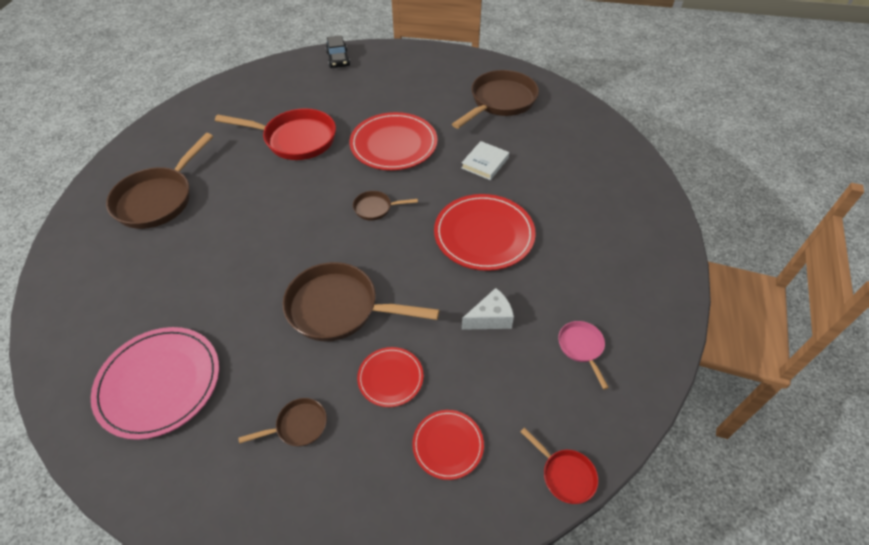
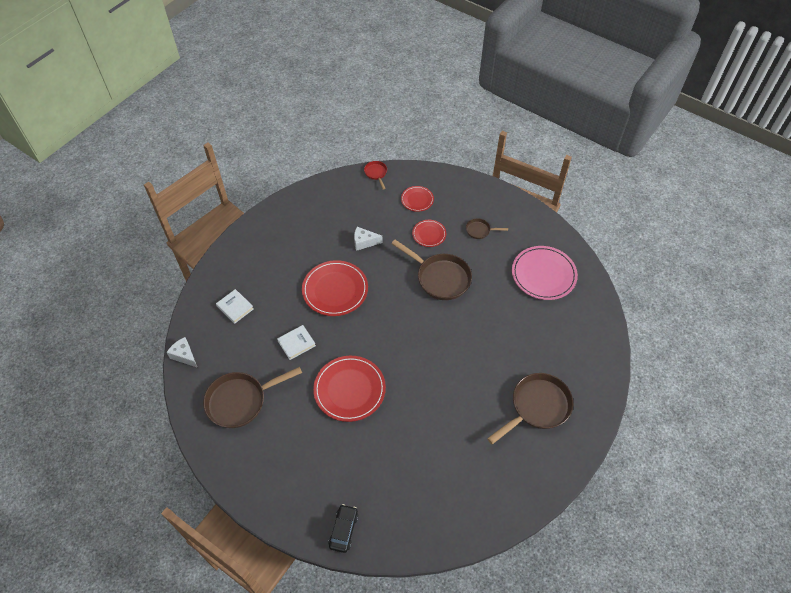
camera: 155 degrees left, 5 degrees up
(295, 139) = (421, 428): red pan -> none
(375, 208) = (390, 336): brown pan -> none
(581, 347) = (330, 213): pink pan -> none
(589, 171) = (235, 307): none -> white book
(593, 114) = (184, 355): none -> white cheese

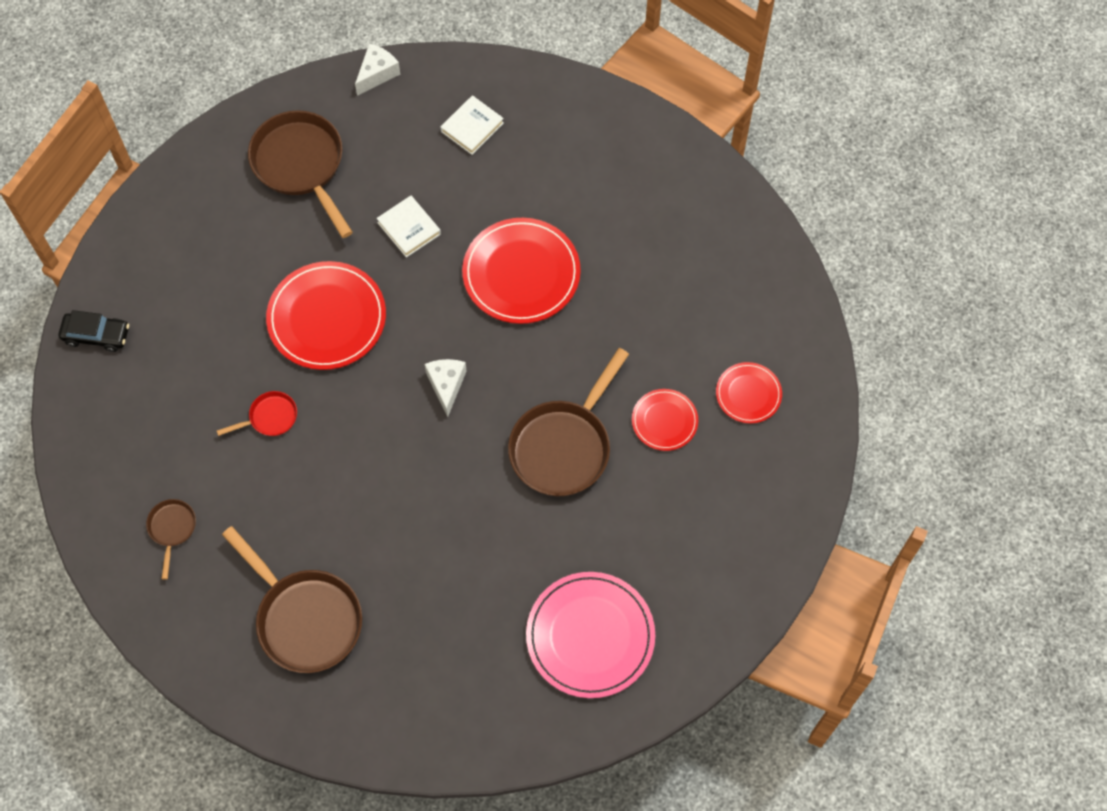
camera: 85 degrees right, 10 degrees up
(364, 242) = (632, 309): white cheese -> white cheese (446, 385)
(376, 173) = (806, 314): red pan -> red pan (270, 417)
(479, 230) = (685, 514): brown pan -> brown pan (172, 529)

